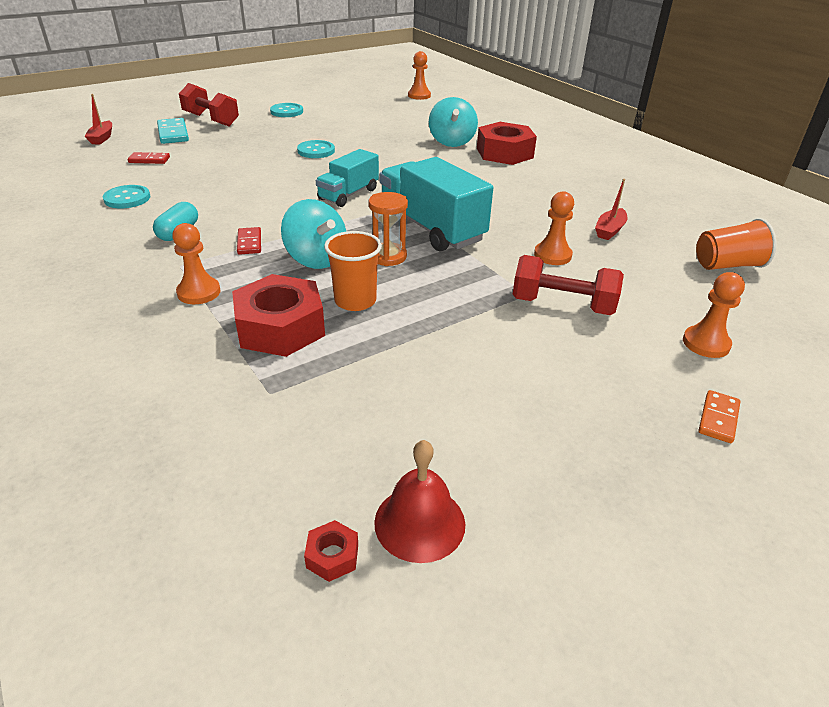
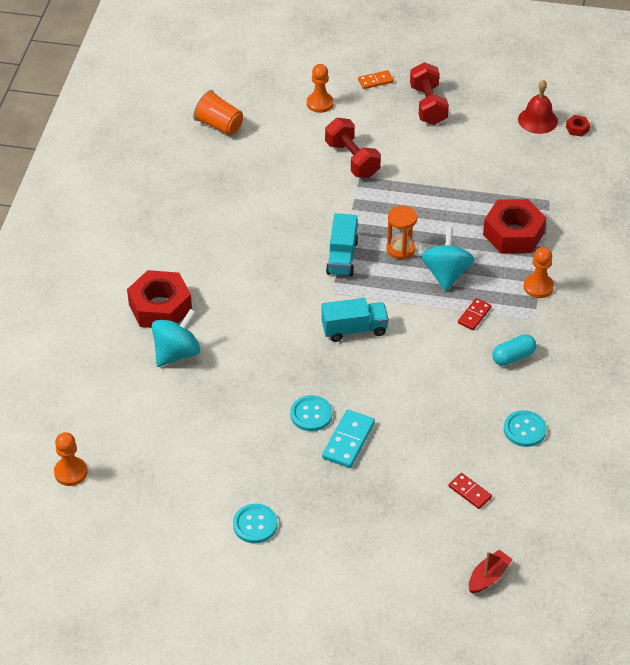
camera: 135 degrees left, 10 degrees up
(173, 133) = (412, 542): turquoise domino -> turquoise domino (348, 441)
(211, 120) = (350, 554): red dumbbell -> red dumbbell (428, 105)
(355, 301) = (457, 228): orange cup -> none
(431, 228) = (342, 257): turquoise truck -> turquoise truck, size x0.61
(552, 255) = (302, 190): orange pawn -> none
(609, 230) = (234, 186): red boat -> none

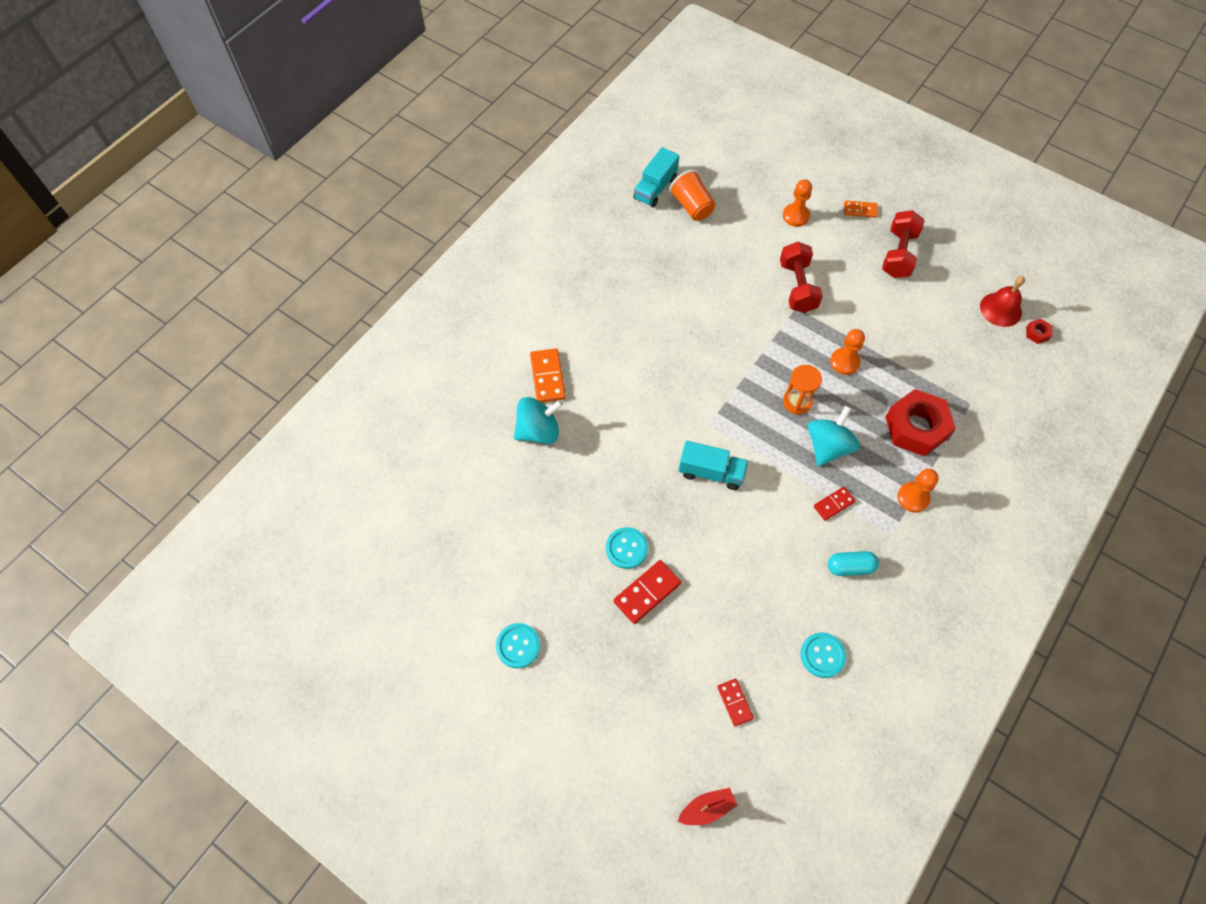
camera: 25 degrees right, 15 degrees up
(71, 472) = (387, 517): orange pawn -> orange pawn (844, 362)
(160, 307) = (548, 377): red nut -> orange domino
(342, 257) = (737, 389): turquoise truck -> turquoise truck (655, 188)
(348, 441) = (647, 593): turquoise domino -> red domino

